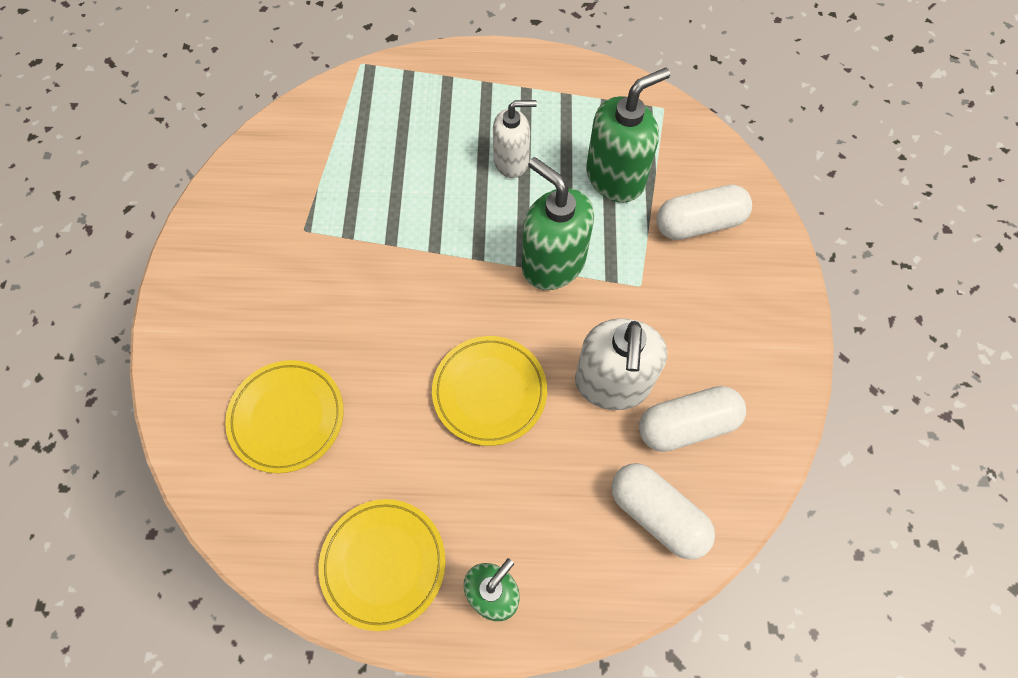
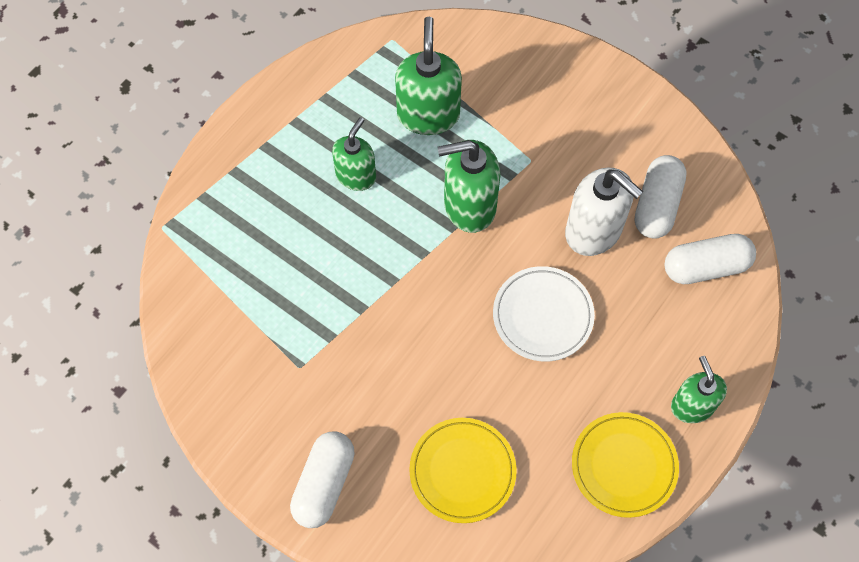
camera: 55 degrees left, 0 degrees up
(489, 392) = (543, 316): yellow plate -> white plate
(511, 161) = (356, 176): white soap dispenser -> green soap dispenser
(698, 223) = (510, 87): white capsule -> white capsule (324, 484)

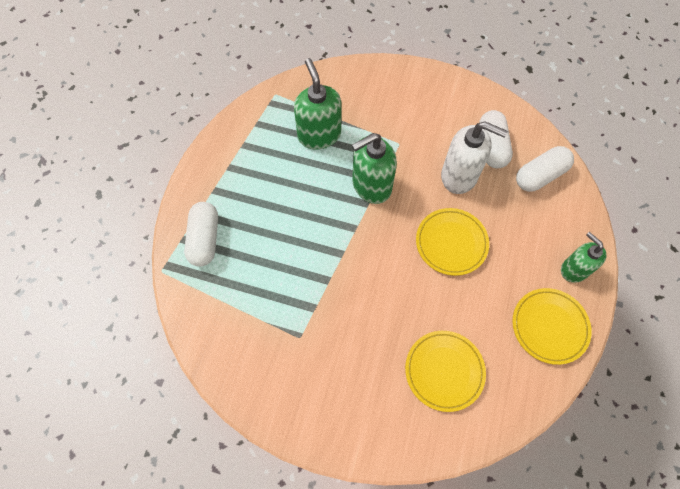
camera: 20 degrees left, 0 degrees up
(324, 484) = (351, 417): white capsule -> white capsule (204, 239)
(356, 176) = (286, 190): green soap dispenser -> none
(543, 316) = (451, 243): white plate -> yellow plate

